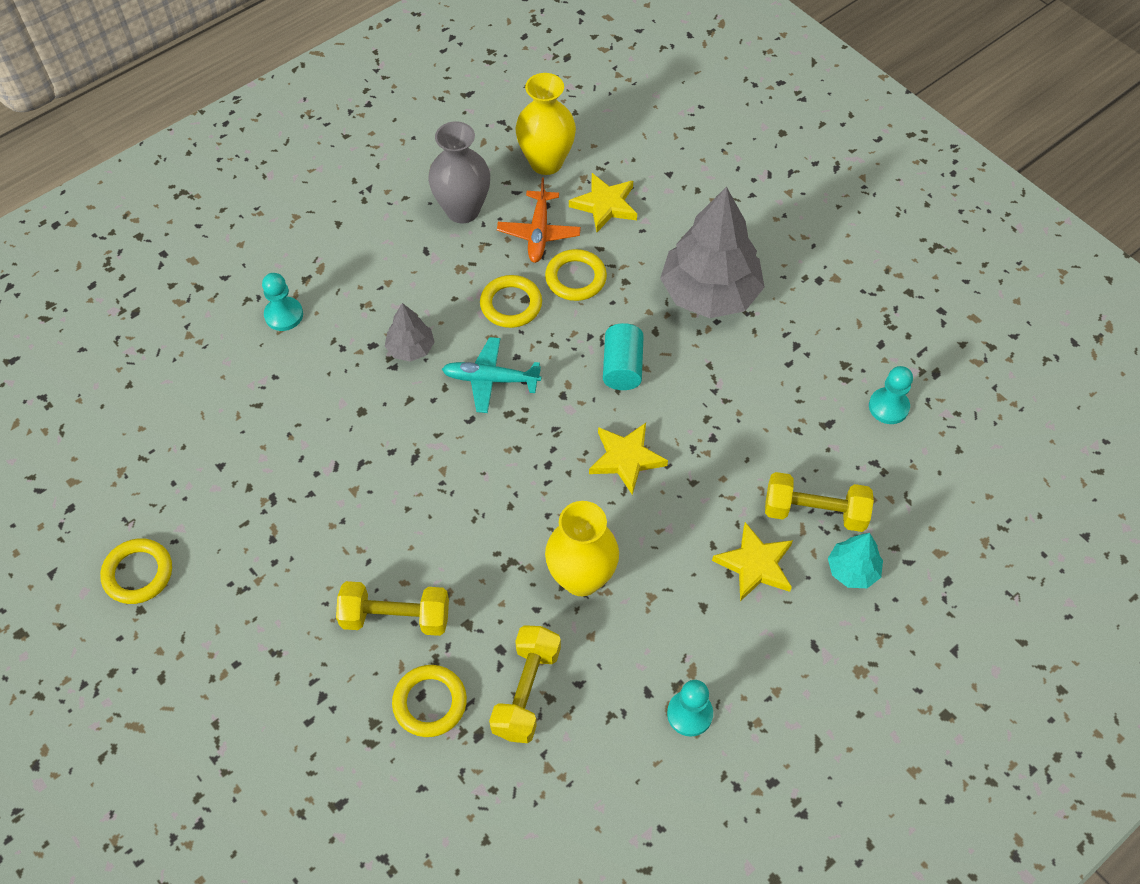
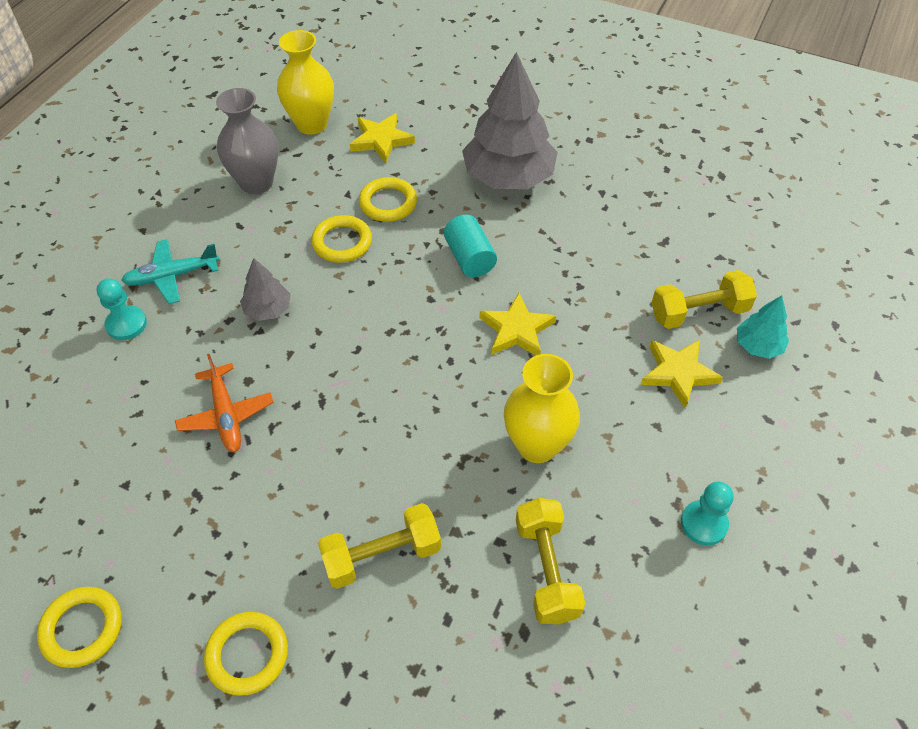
camera: 25 degrees left, 5 degrees down
(430, 702) = (460, 623): yellow ring -> yellow ring (247, 655)
(491, 380) = (358, 309): turquoise plane -> turquoise plane (172, 276)
(539, 232) = (335, 178): orange plane -> orange plane (226, 414)
(888, 407) = (703, 212): turquoise pawn -> none

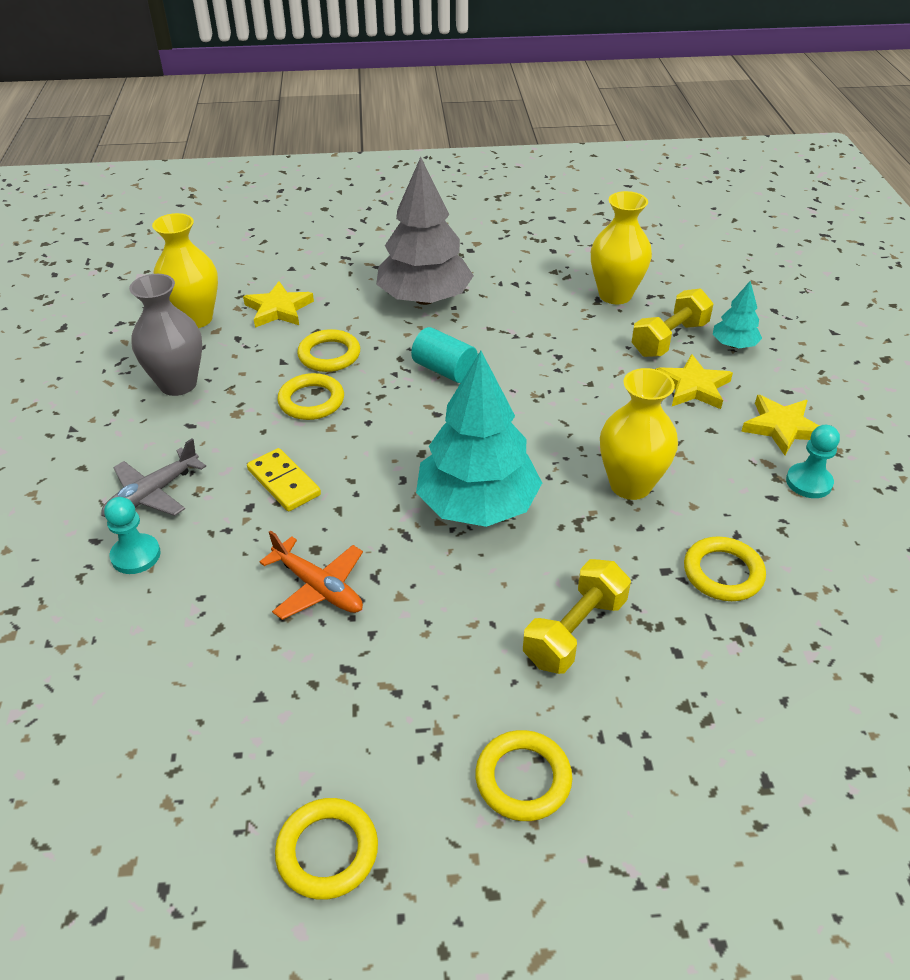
camera: 30 degrees left, 10 degrees down
(172, 276) = (153, 494): turquoise plane -> grey plane
(268, 309) = (283, 482): grey tree -> yellow domino
(396, 402) = (477, 505): none -> turquoise tree
(517, 330) = (535, 407): yellow star -> yellow star (782, 427)
(546, 570) = (723, 573): yellow dumbbell -> yellow ring
(686, 242) = (615, 295): none -> yellow vase

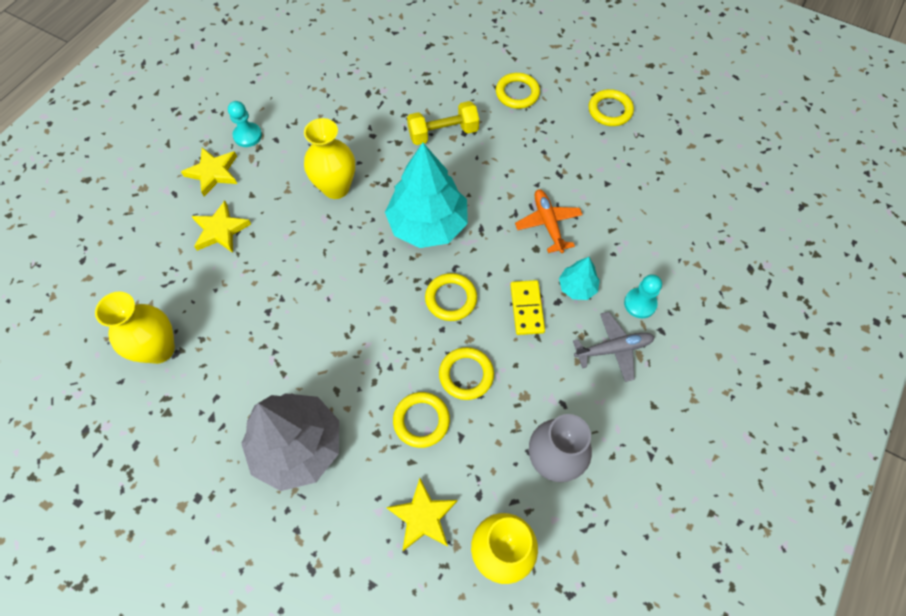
camera: 145 degrees left, 20 degrees up
(444, 370) = (354, 347): turquoise cylinder -> none
(669, 339) = (182, 279): yellow dumbbell -> none
(723, 573) = (348, 119): yellow ring -> yellow ring (451, 299)
(734, 345) = (151, 247): turquoise tree -> turquoise tree (577, 287)

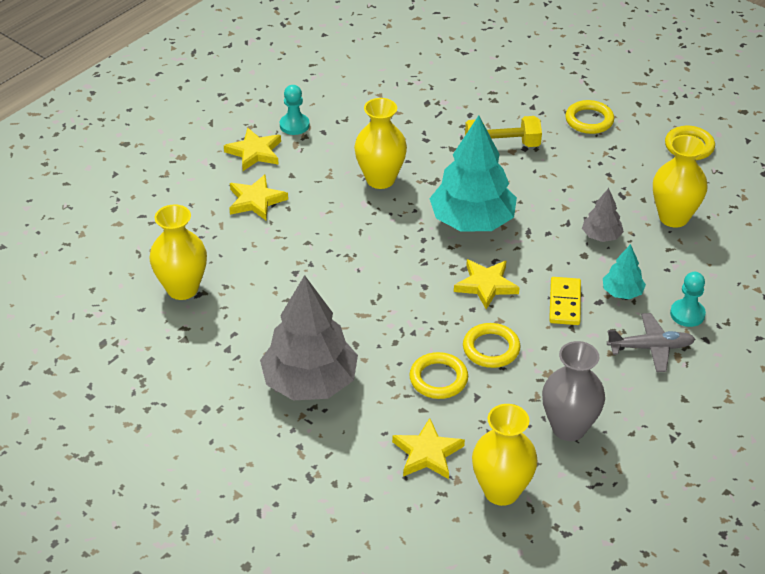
camera: 10 degrees right, 20 degrees down
(451, 299) = (486, 285): yellow ring -> yellow star
(548, 224) = (601, 236): orange plane -> grey tree
(609, 193) = (673, 217): none -> yellow vase

